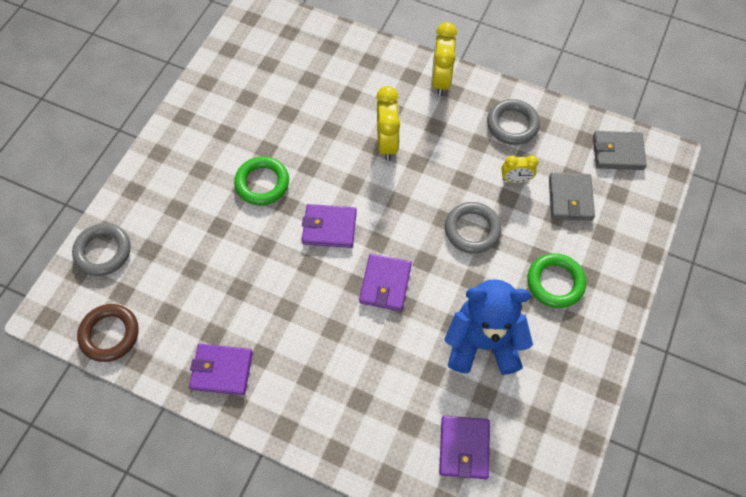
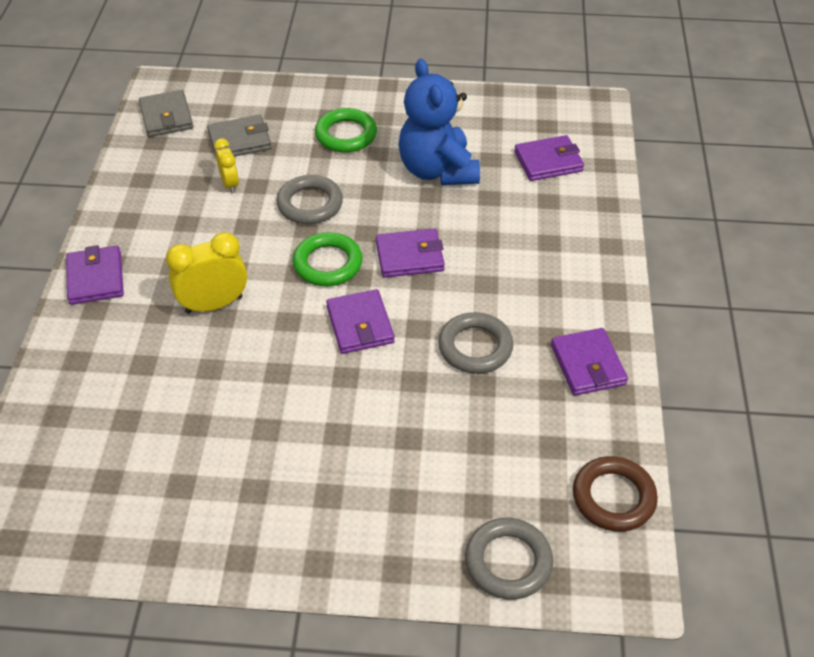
camera: 110 degrees left, 15 degrees down
(262, 183) = (323, 414): green ring -> green ring (328, 264)
(440, 80) = (95, 278): yellow clock -> purple wallet
(512, 124) = (151, 201): grey ring -> grey ring (475, 347)

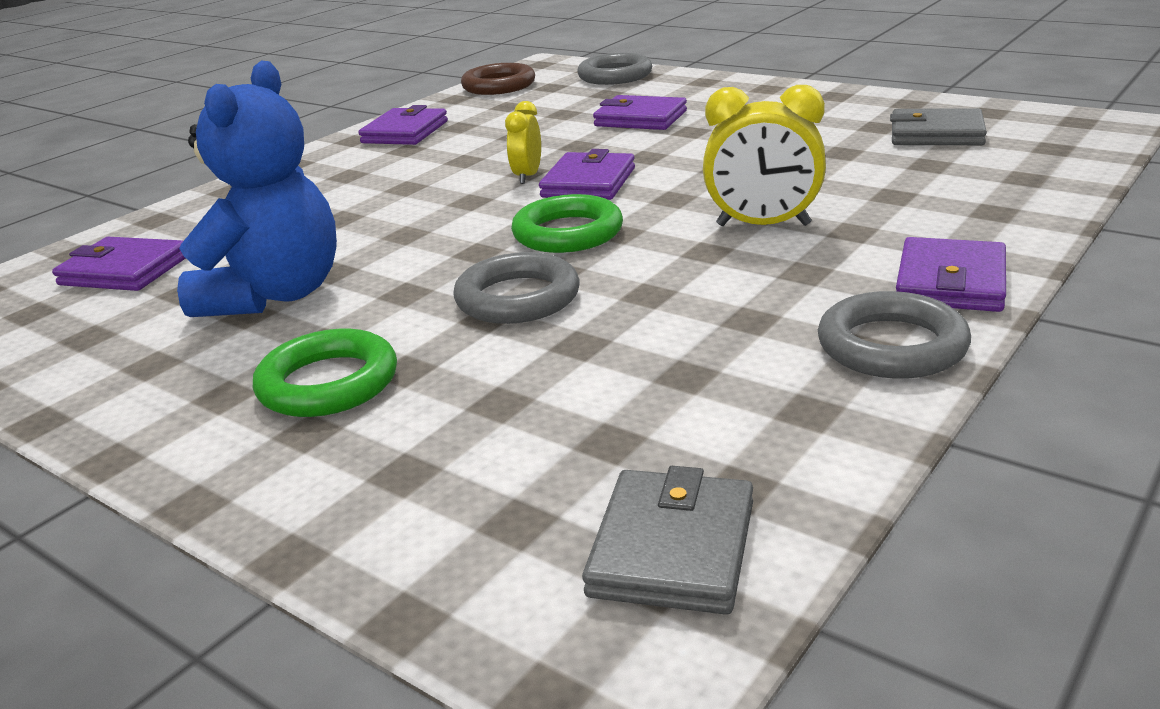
camera: 145 degrees left, 20 degrees down
(230, 184) = (627, 357): yellow clock -> yellow clock (527, 176)
(240, 140) = (539, 431): grey wallet -> grey wallet (936, 134)
(410, 256) = (455, 220): purple wallet -> purple wallet (640, 119)
(475, 347) = (488, 153): grey ring -> grey ring (892, 346)

